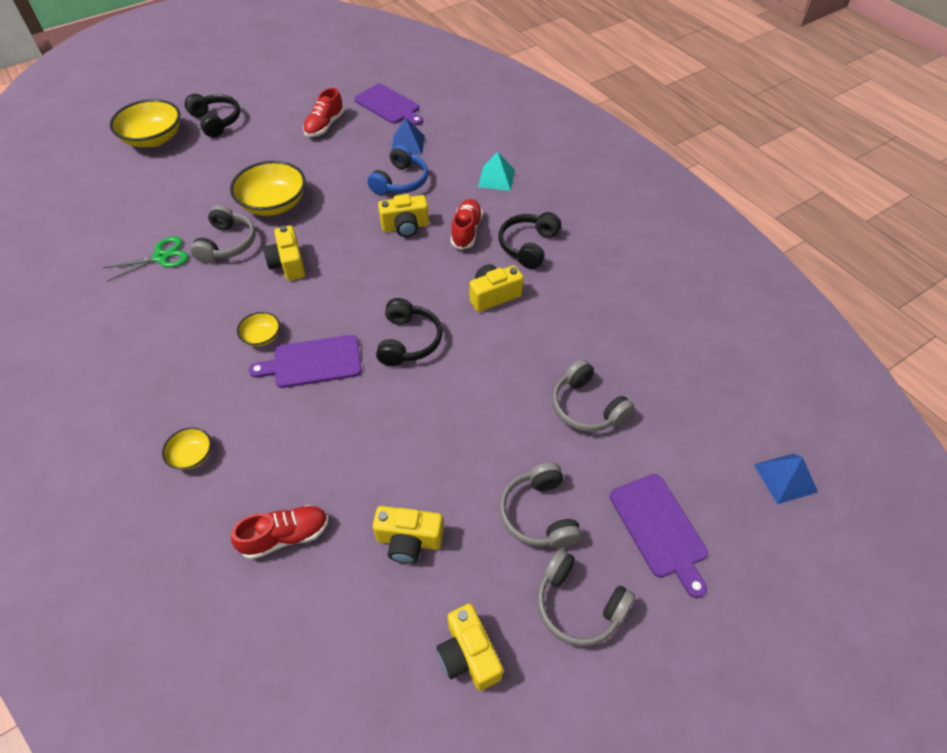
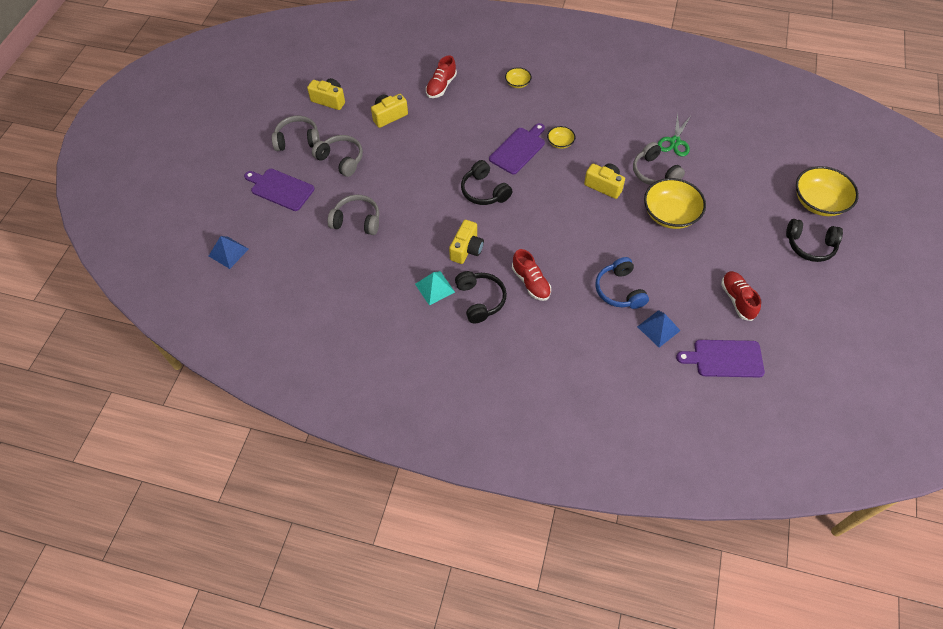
camera: 140 degrees right, 5 degrees up
(405, 227) = (571, 257): yellow camera -> none
(496, 178) = (560, 344): turquoise pyramid -> turquoise pyramid (435, 288)

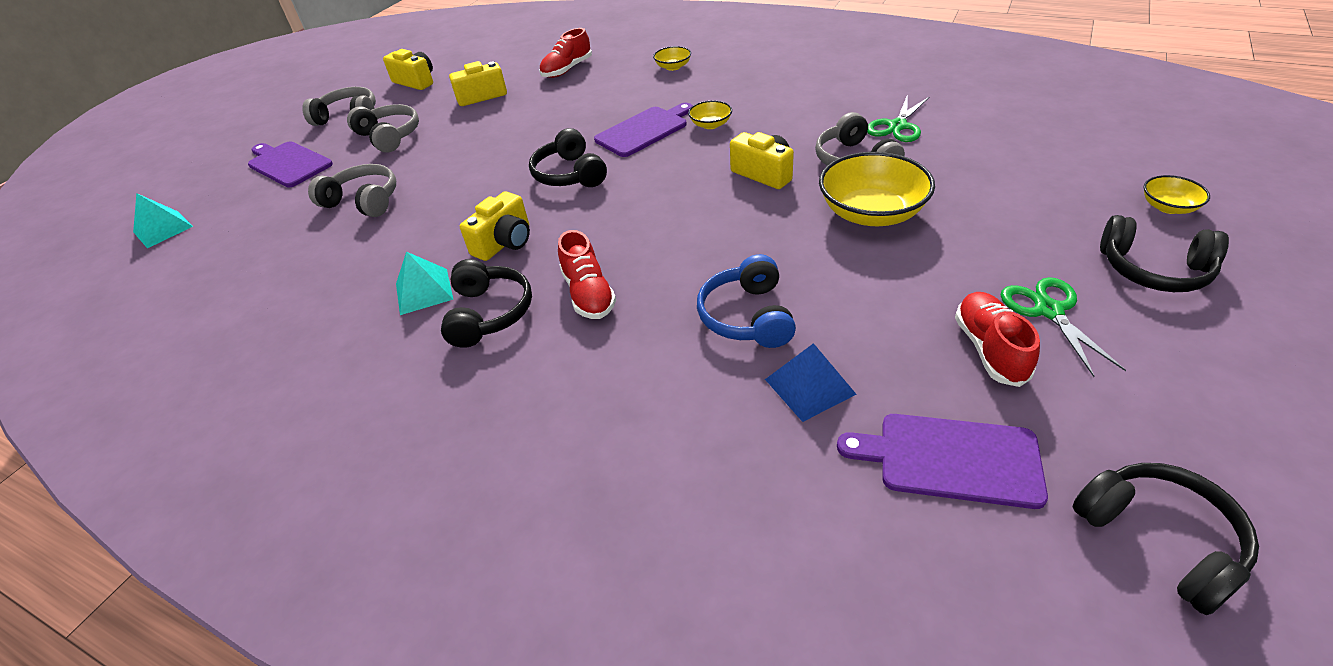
camera: 15 degrees right, 15 degrees down
(228, 252) = (162, 229): blue pyramid -> turquoise pyramid
(762, 274) = (1049, 310): none -> green scissors
(805, 384) = (1159, 539): none -> black headphones
(819, 202) = (1168, 207): yellow bowl -> yellow bowl, size x0.49

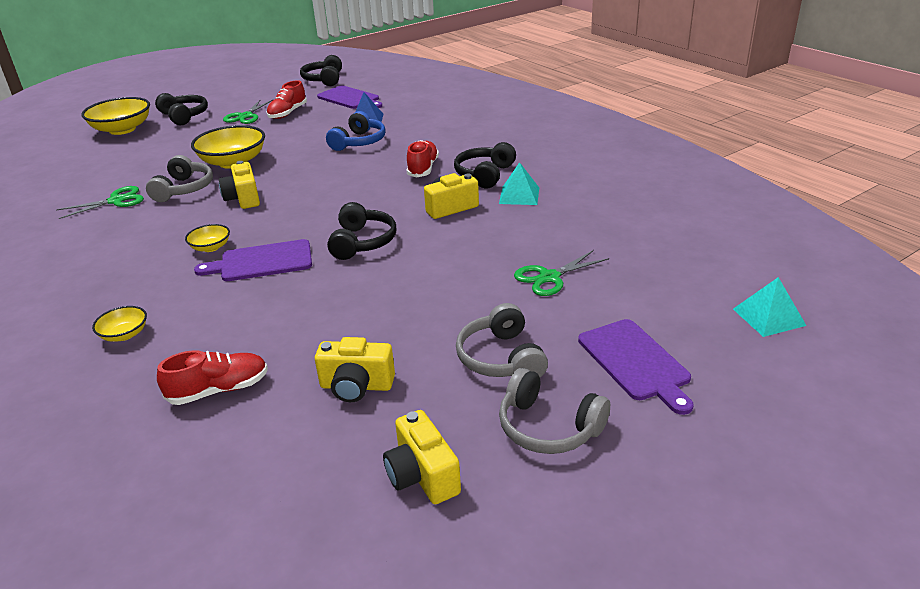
camera: 155 degrees left, 10 degrees down
(363, 201) = (549, 277): grey headphones -> green scissors
(1168, 207) = (122, 129): yellow bowl -> yellow bowl, size x2.03

